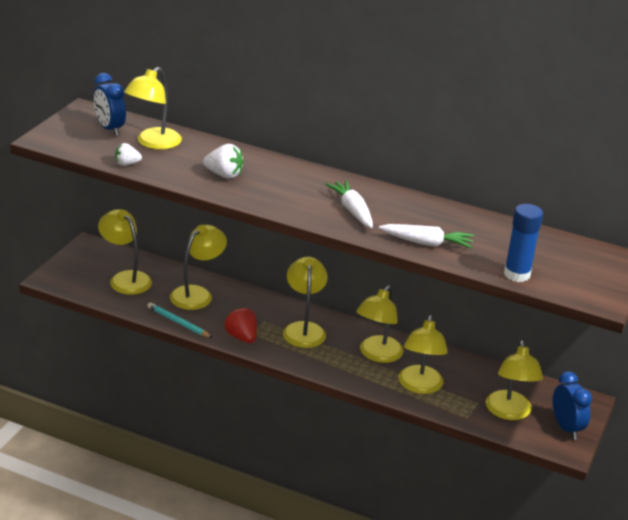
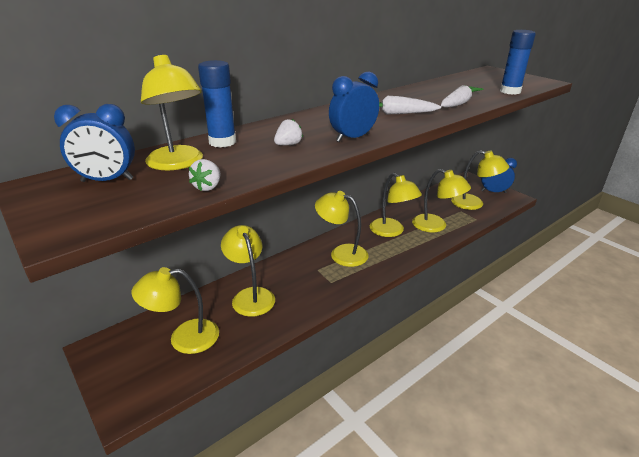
camera: 60 degrees left, 0 degrees up
(178, 322) = (286, 322): turquoise pencil -> none
(205, 148) = (222, 142): none -> blue glue stick
(224, 175) = (288, 145): white strawberry -> white strawberry, size x0.66
(241, 337) = (333, 289): red strawberry -> none
(264, 199) = (352, 138): none -> blue clock

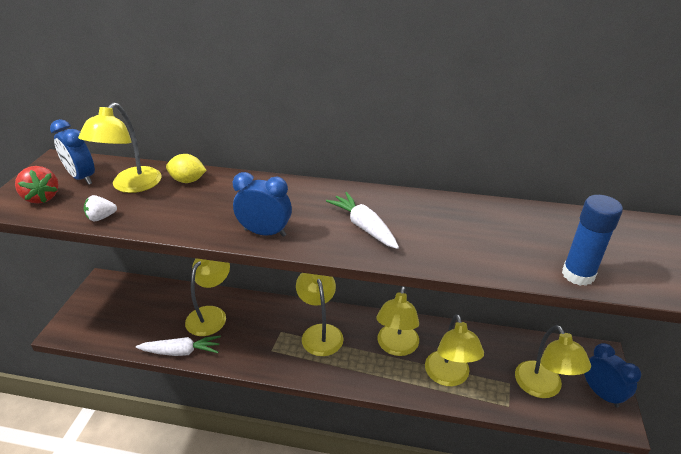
camera: 50 degrees right, 5 degrees up
(99, 208) = (42, 197): none -> red strawberry
(184, 338) = (139, 312): yellow lamp -> none
(222, 142) = (188, 180): blue glue stick -> yellow lemon
(288, 145) = (213, 210): white strawberry -> none
(458, 103) = (461, 253): white carrot -> white carrot (181, 351)

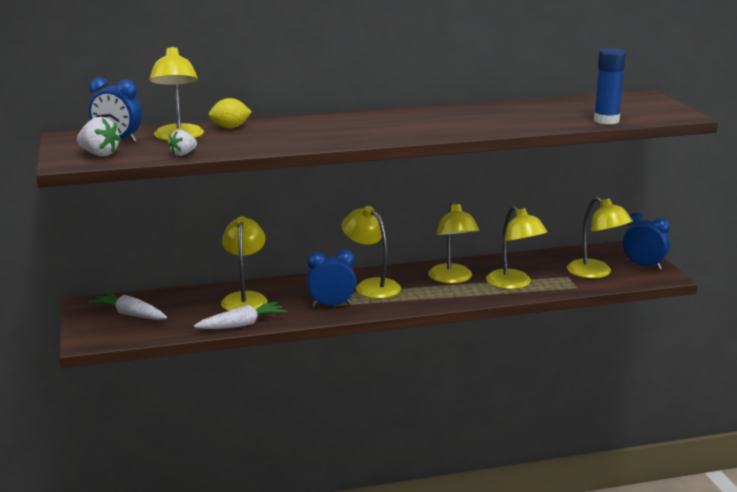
camera: 25 degrees left, 15 degrees down
(42, 197) = (99, 154): red strawberry -> white strawberry
(265, 232) = (347, 139): blue clock -> blue clock (331, 305)
(364, 227) = (425, 125): white carrot -> white carrot (130, 314)

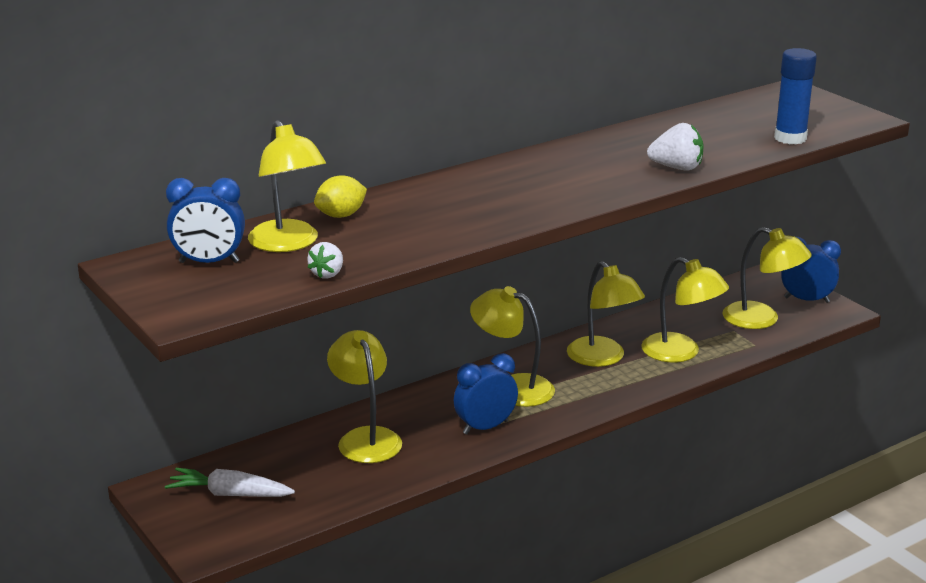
camera: 20 degrees left, 5 degrees up
(99, 154) = (210, 292): white strawberry -> white strawberry (677, 168)
(242, 324) = (393, 480): white carrot -> none

